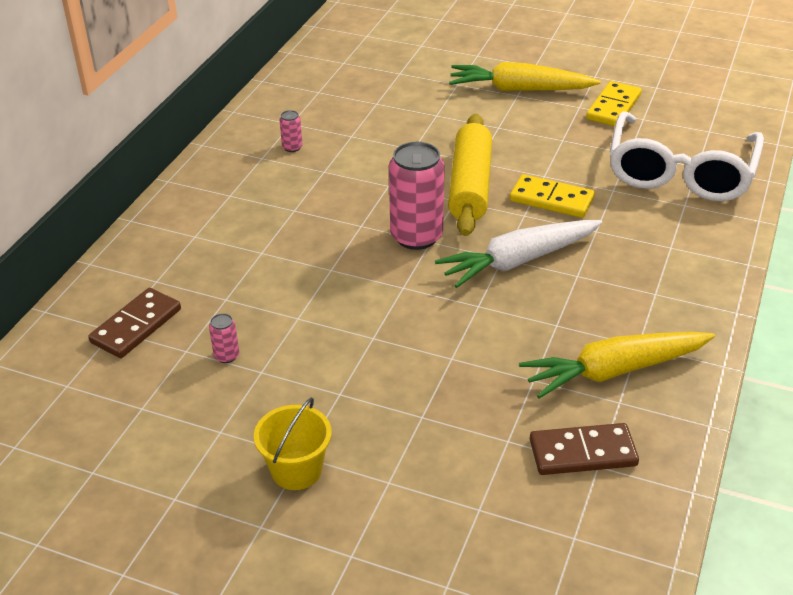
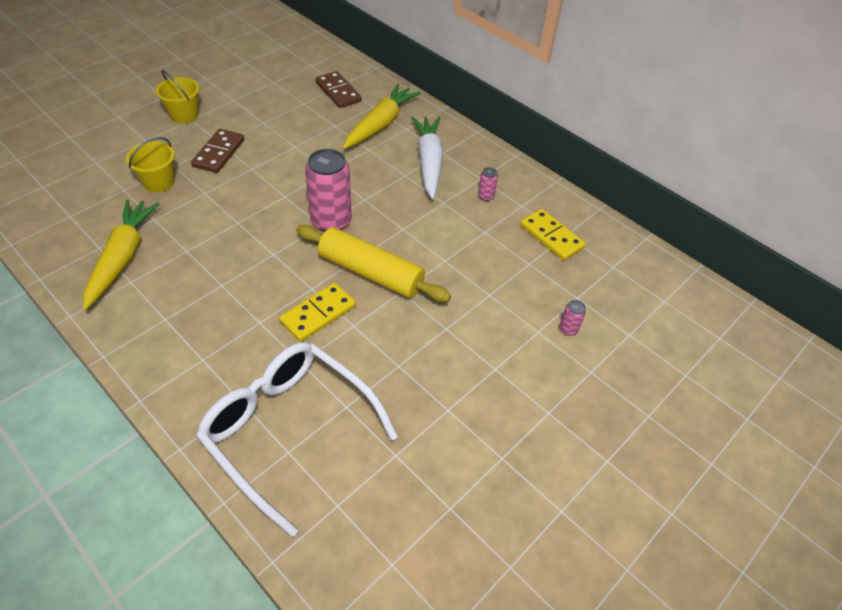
camera: 110 degrees right, 10 degrees up
(226, 356) = (286, 114): pink can -> pink can (568, 329)
(466, 413) = (159, 182): none -> yellow bucket
(519, 89) = (504, 375): yellow carrot -> yellow carrot (380, 124)
(519, 261) = (263, 261): white carrot -> white carrot (429, 162)
(582, 452) = (84, 214): brown domino -> brown domino (219, 153)
(613, 107) = (431, 440): yellow domino -> yellow domino (551, 237)

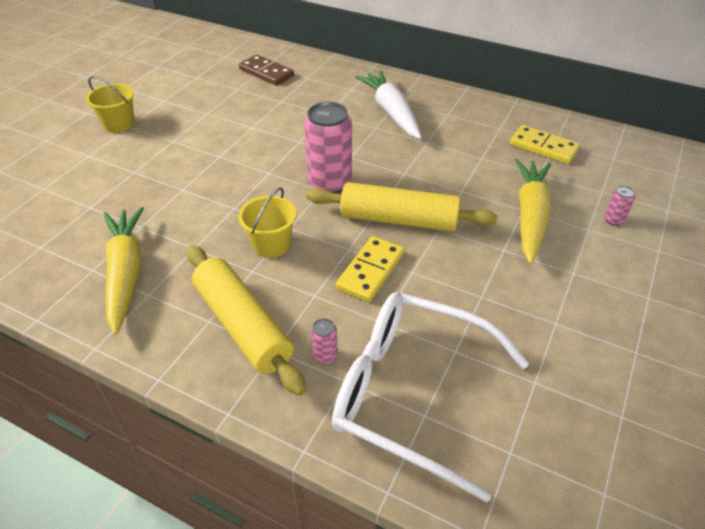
camera: 15 degrees left, 5 degrees down
(159, 182) = (126, 191): yellow bucket -> yellow bucket (271, 244)
(188, 331) = (243, 326): none -> yellow rolling pin
(219, 153) = (176, 150): brown domino -> none
(380, 124) = (325, 91): yellow carrot -> yellow carrot (530, 216)
(485, 196) = (462, 128): pink can -> pink can (325, 355)

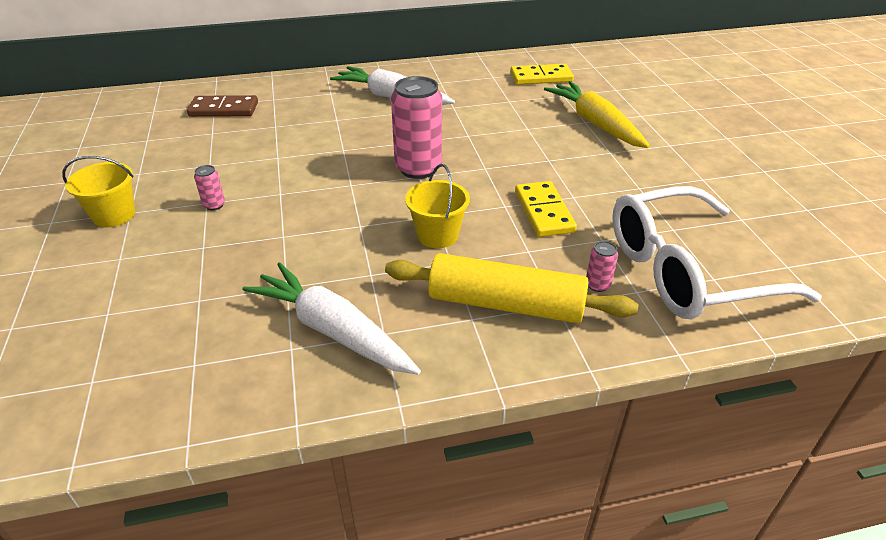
camera: 40 degrees left, 5 degrees down
(125, 273) = (333, 331): yellow carrot -> white carrot
(399, 219) = (511, 168): yellow rolling pin -> none
(613, 220) = (646, 103): pink can -> pink can (214, 205)

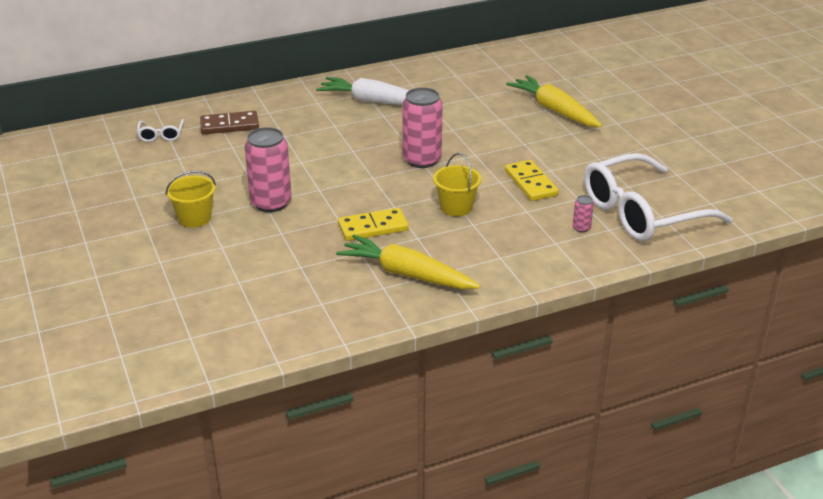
camera: 10 degrees left, 5 degrees down
(145, 114) = (161, 135): none -> white glasses
(214, 205) = (271, 203): pink can -> pink can, size x2.32
(333, 331) = (407, 274): white carrot -> yellow carrot
(506, 304) = (521, 246): yellow rolling pin -> none
(541, 77) = (498, 72): yellow domino -> yellow domino (373, 227)

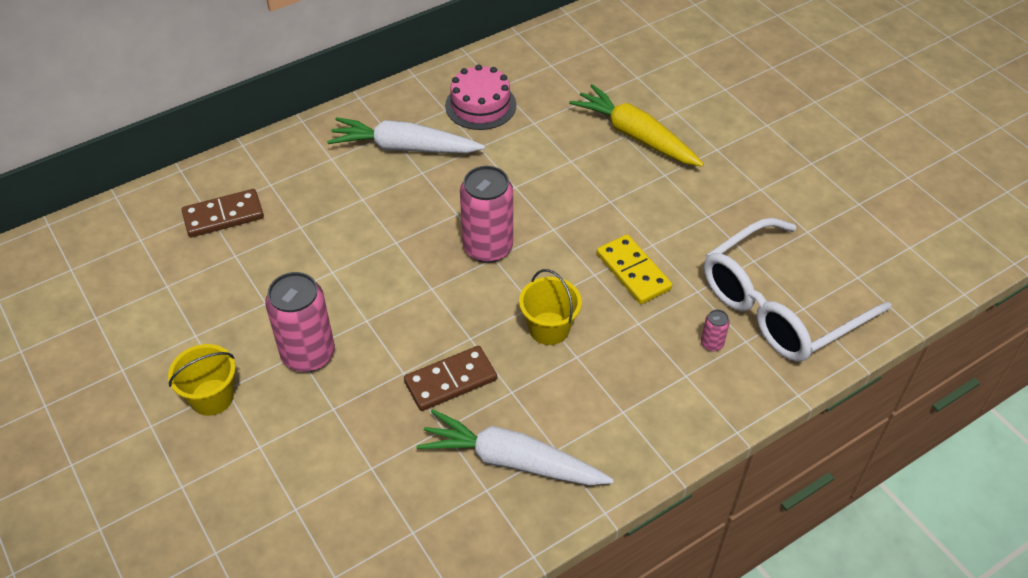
camera: 10 degrees left, 15 degrees up
(161, 135) = (134, 246): white glasses -> none
(373, 227) = (450, 381): yellow domino -> brown domino
(407, 274) = (512, 461): yellow carrot -> white carrot
(438, 84) = (480, 105): none -> pink cake

